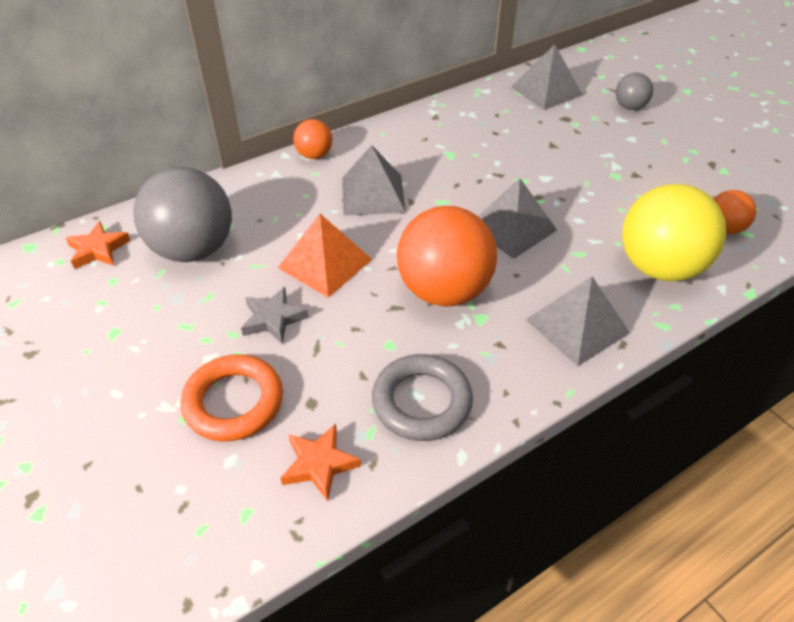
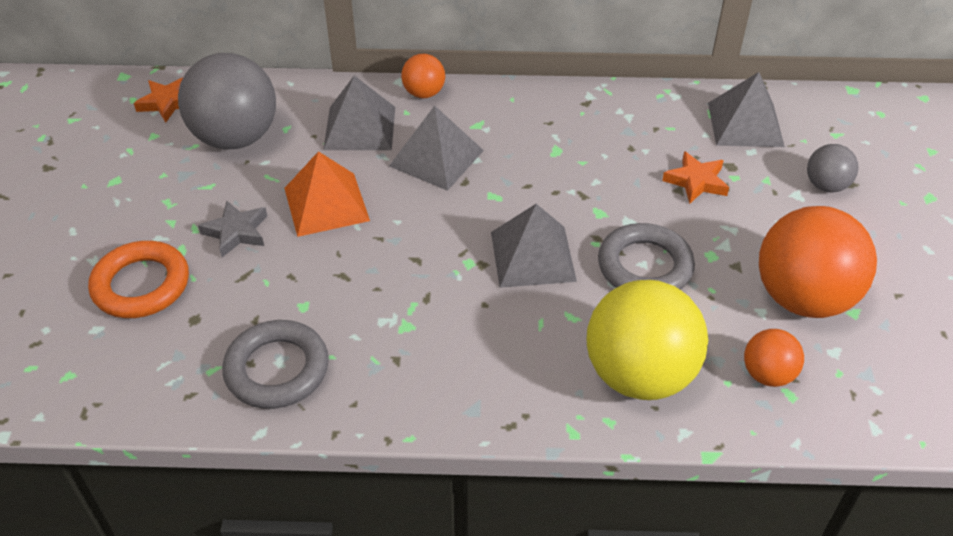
camera: 35 degrees right, 0 degrees up
(319, 464) = (151, 371): orange star -> orange star (696, 181)
(444, 291) = (400, 283): orange ball -> orange ball (803, 298)
(577, 326) = (486, 383): grey pyramid -> grey pyramid (360, 128)
(586, 200) = (644, 266): none -> grey ring

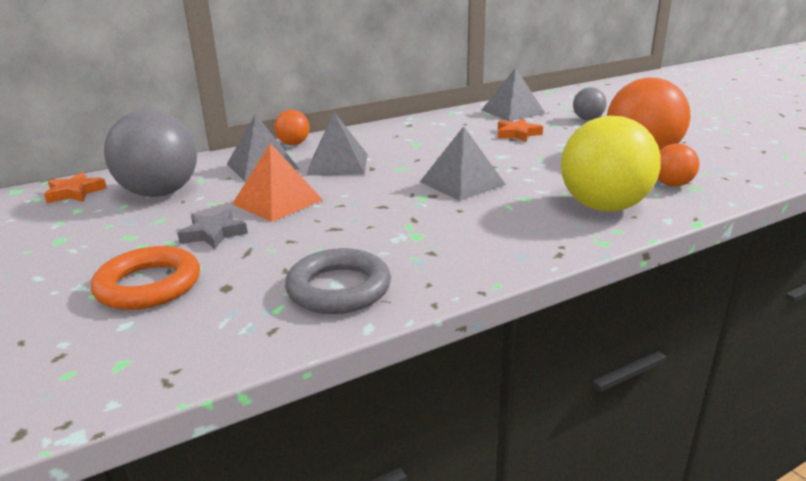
camera: 30 degrees left, 20 degrees down
(644, 266) = (538, 168): grey ring -> none

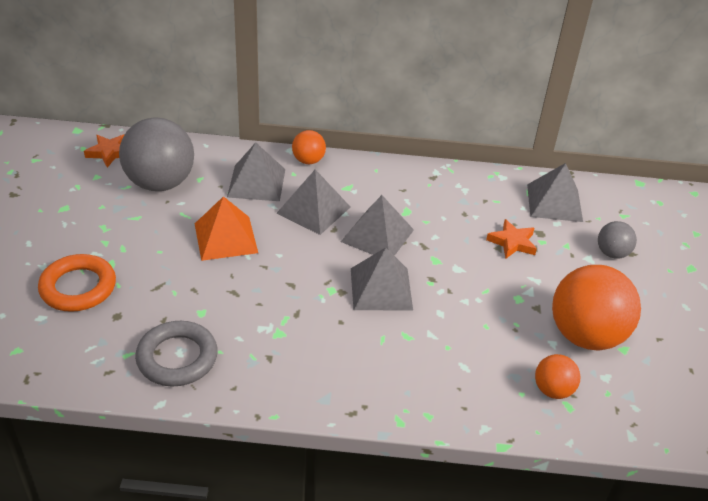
camera: 30 degrees right, 15 degrees up
(213, 234) = (154, 253): grey star -> none
(413, 160) = (377, 235): none -> grey pyramid
(603, 207) = (454, 383): yellow ball -> none

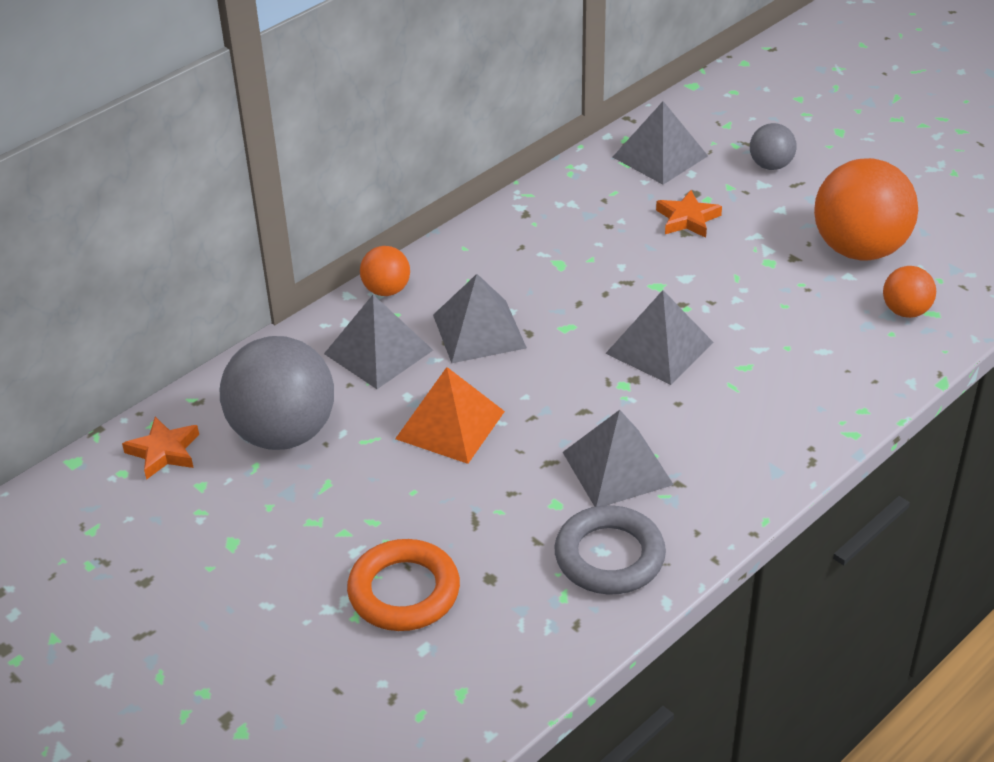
camera: 45 degrees left, 0 degrees up
(377, 235) = (574, 306): grey pyramid -> grey pyramid (617, 468)

